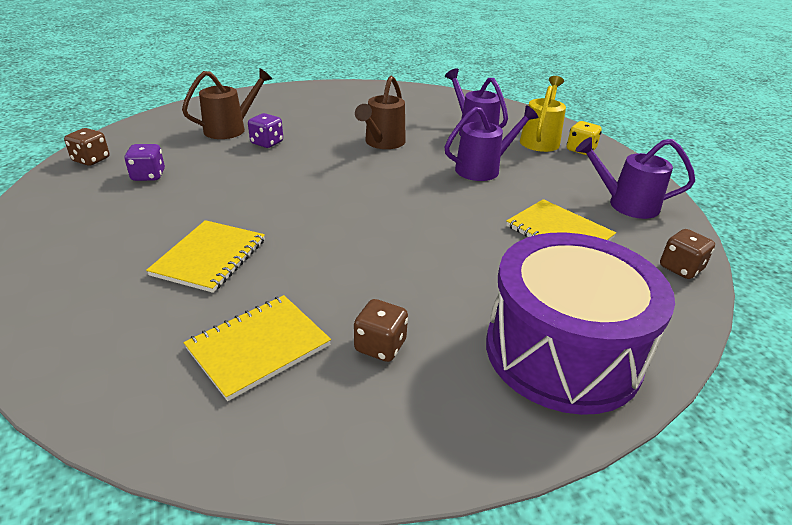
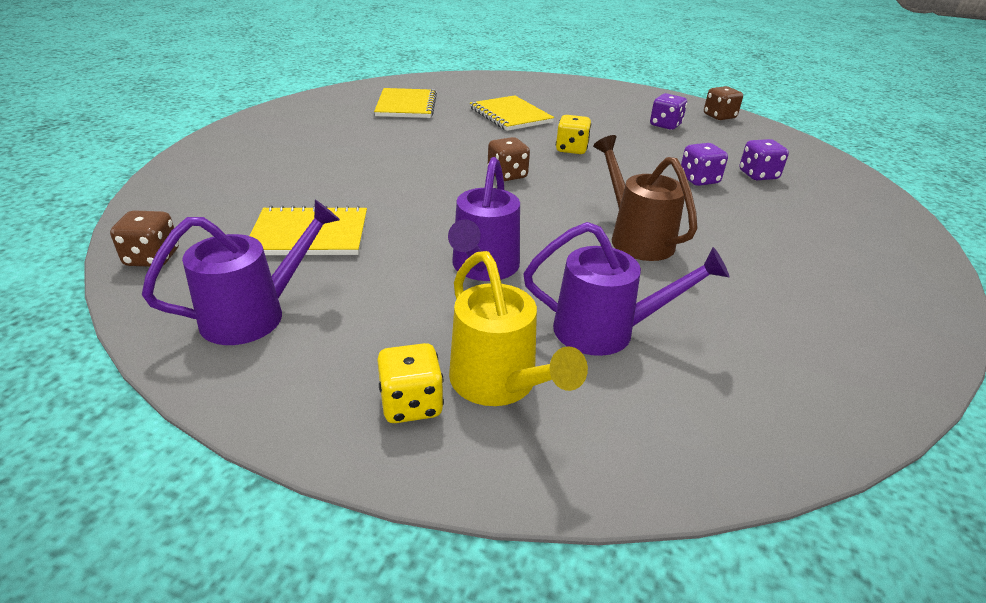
camera: 130 degrees right, 0 degrees up
(231, 129) = (758, 175): brown watering can -> purple dice
(269, 197) = (571, 149): none -> yellow dice
(380, 346) = (349, 125): brown dice -> brown dice (507, 175)
(562, 352) = (237, 161): purple drum -> none

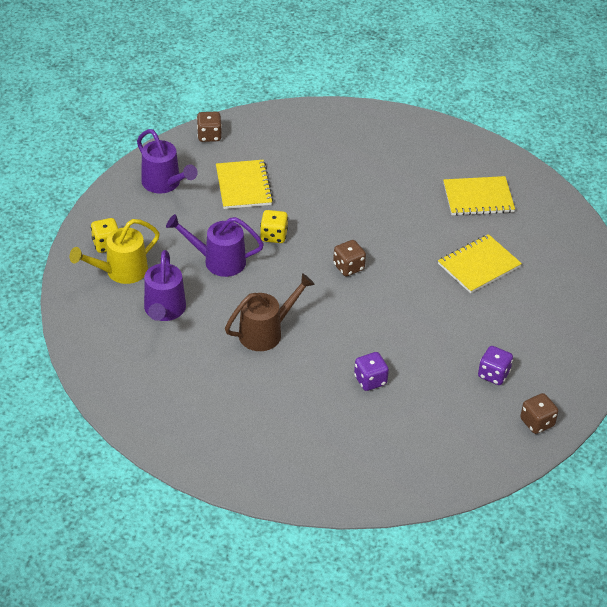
camera: 85 degrees right, 10 degrees up
(571, 149) = (410, 304): yellow dice -> yellow dice (273, 236)
(758, 175) = (391, 422): purple dice -> none

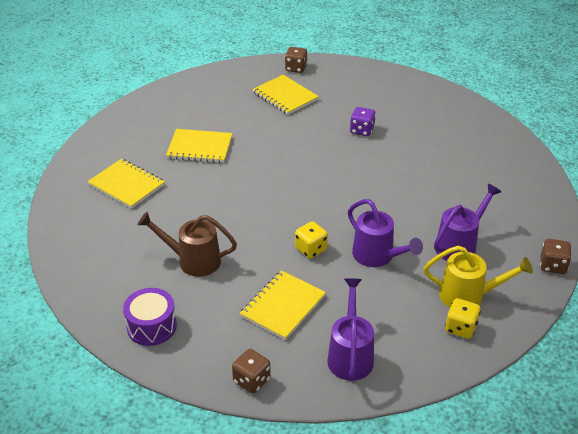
camera: 135 degrees left, 5 degrees down
(266, 332) = (396, 190): brown watering can -> brown watering can (192, 260)
(309, 126) = (151, 326): none -> purple drum
(348, 267) = (286, 196): brown dice -> brown dice (552, 266)
(493, 374) = (285, 96): purple dice -> yellow notebook

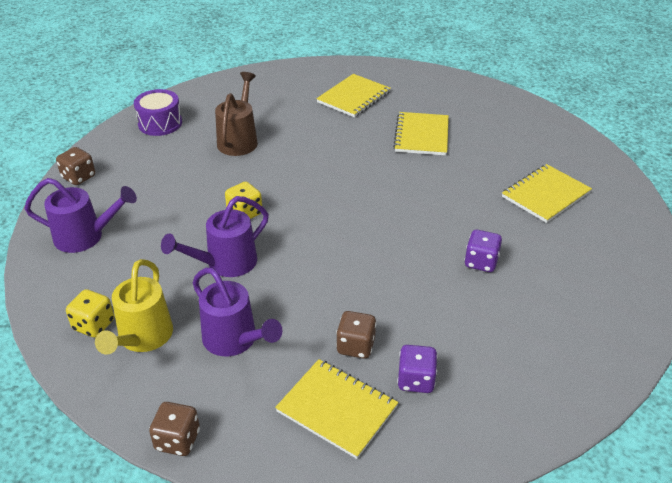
camera: 90 degrees right, 0 degrees up
(283, 306) = (164, 194): yellow notebook -> yellow notebook (337, 409)
(296, 68) = (620, 204): brown dice -> brown dice (356, 346)
(475, 164) = (416, 380): none -> purple dice

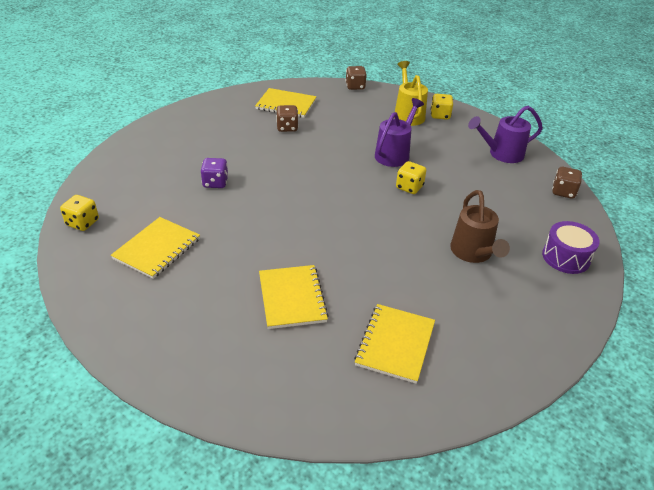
camera: 160 degrees right, 0 degrees up
(235, 341) = (356, 120): purple watering can -> none
(416, 380) = (248, 119): purple dice -> none
(636, 237) = (82, 223): none -> yellow dice

